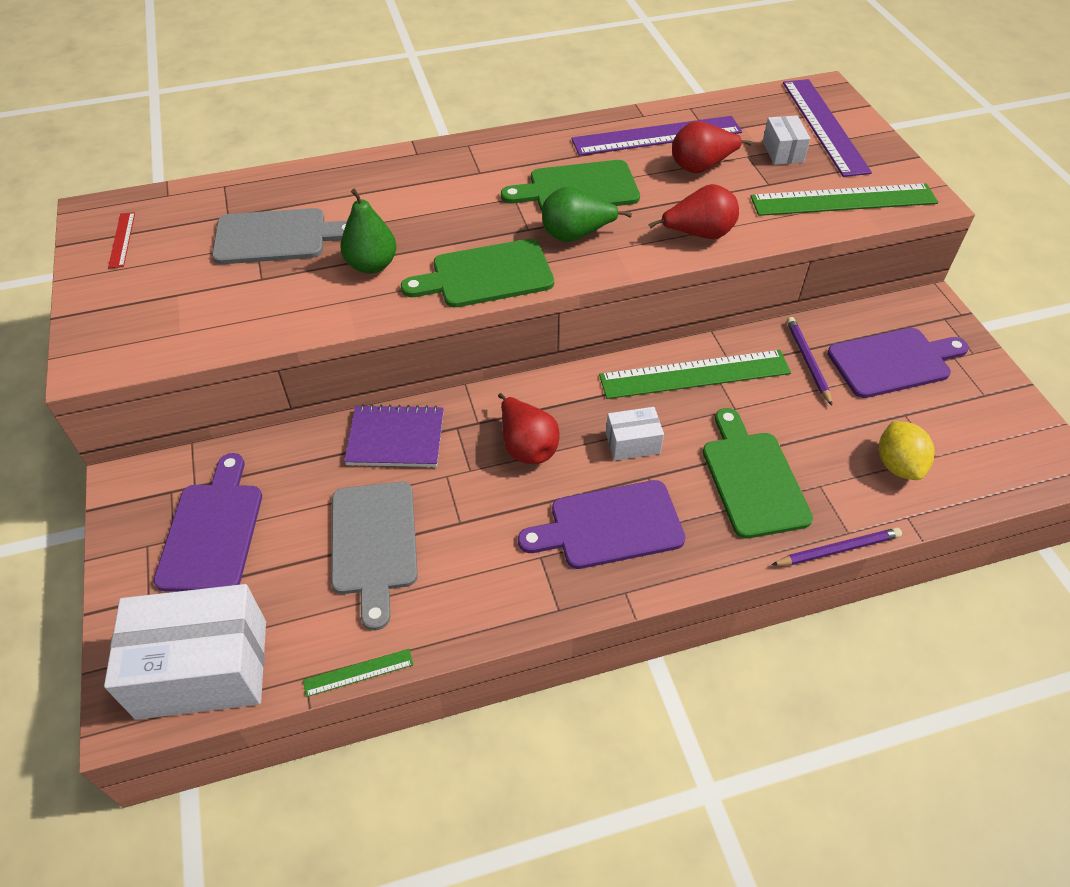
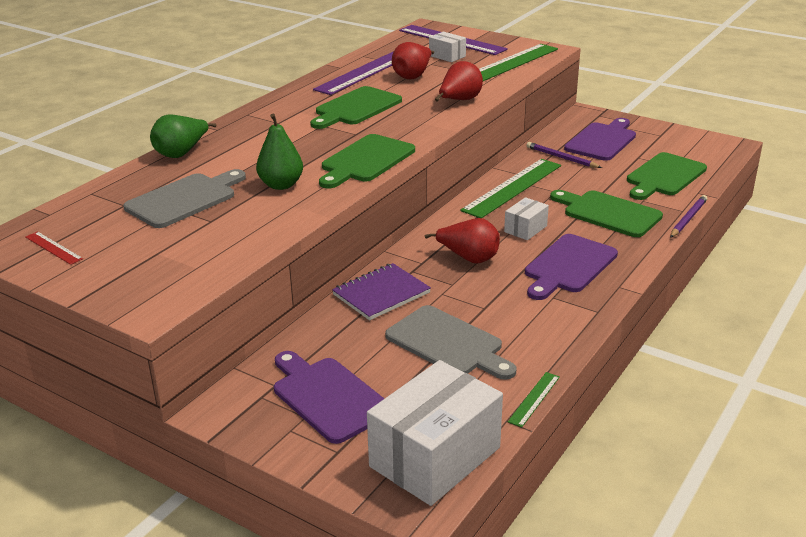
camera: 40 degrees left, 20 degrees down
(576, 235) = (390, 126): green pear -> green pear (181, 153)
(898, 465) = (664, 176): yellow lemon -> green cutting board

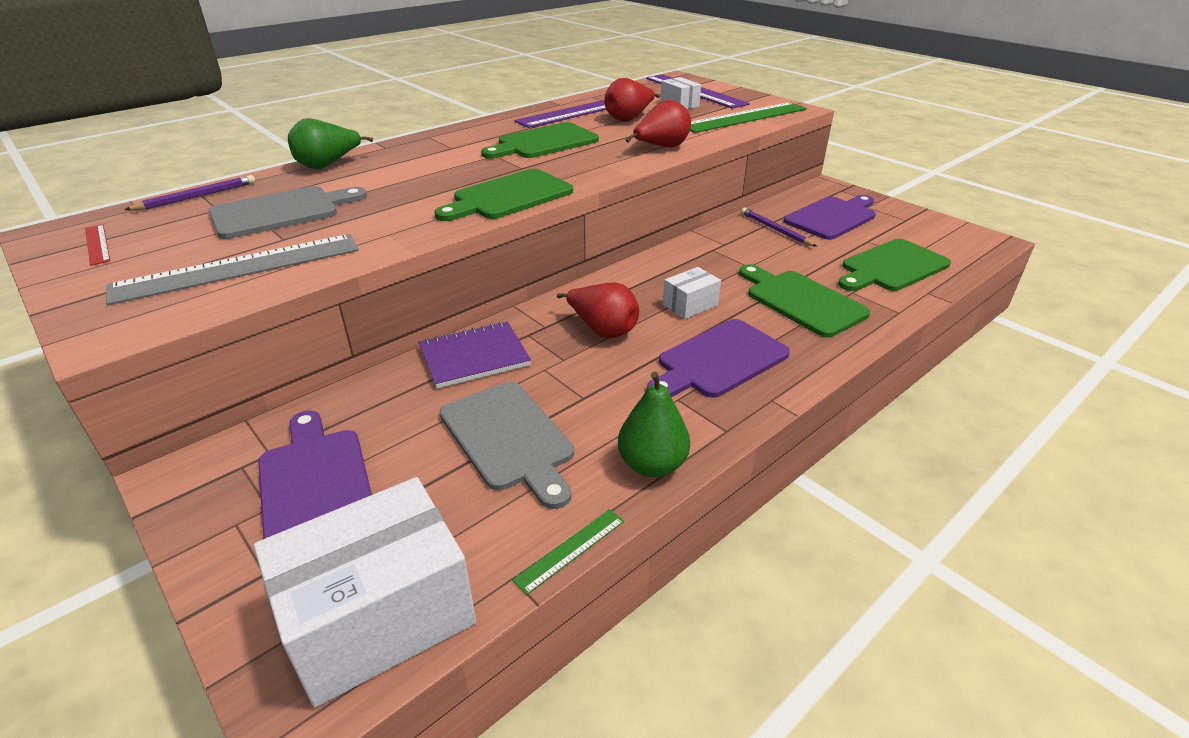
camera: 15 degrees right, 5 degrees up
(200, 248) = (239, 268): none -> grey ruler
(281, 185) = (394, 210): green pear -> green pear (652, 465)
(513, 187) = (701, 255): green ruler -> none
(688, 219) = (902, 324): purple pencil -> purple pencil (196, 197)

